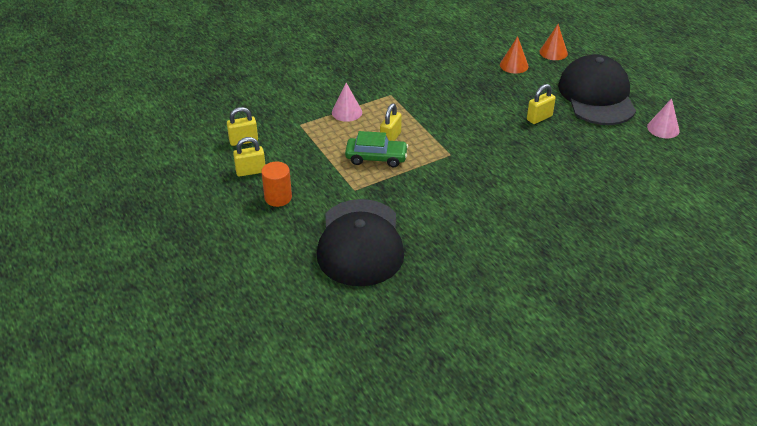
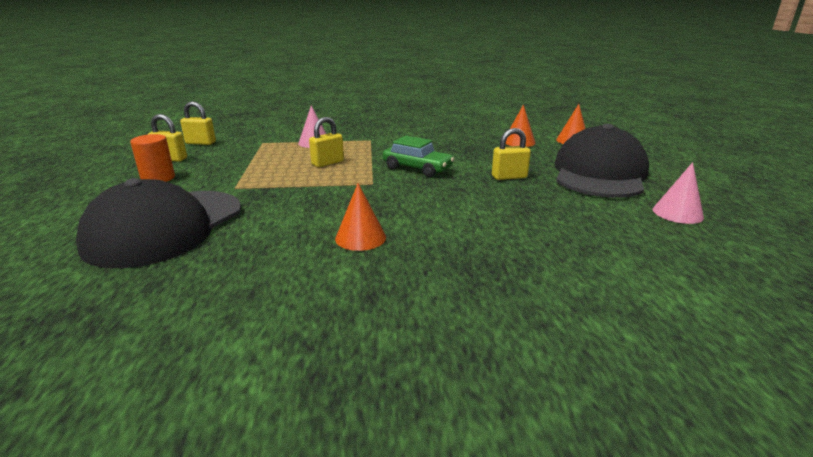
camera: 25 degrees right, 15 degrees down
(376, 157) = (293, 172): green car -> green car (417, 168)
(496, 211) = (360, 238): none -> orange cone

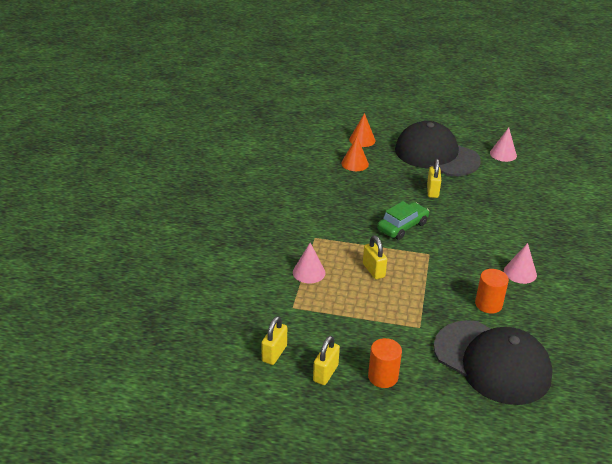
camera: 75 degrees left, 10 degrees up
(281, 220) = (488, 304): none -> orange cylinder
(360, 238) = (520, 272): orange cone -> pink cone

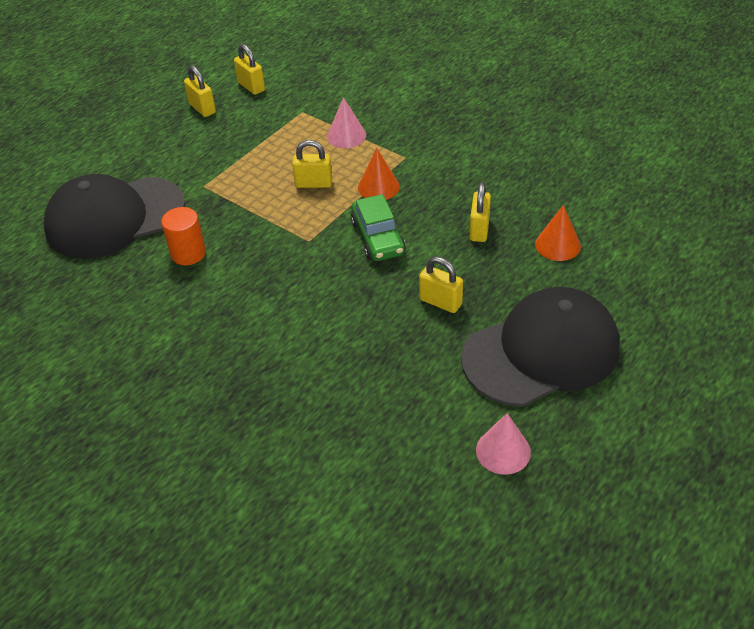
camera: 120 degrees right, 10 degrees up
(362, 140) = (627, 277): orange cone -> orange cone (378, 187)
(363, 191) = (479, 229): none -> yellow padlock
(383, 377) = (167, 140): orange cylinder -> none
(520, 272) = (213, 310): pink cone -> none

